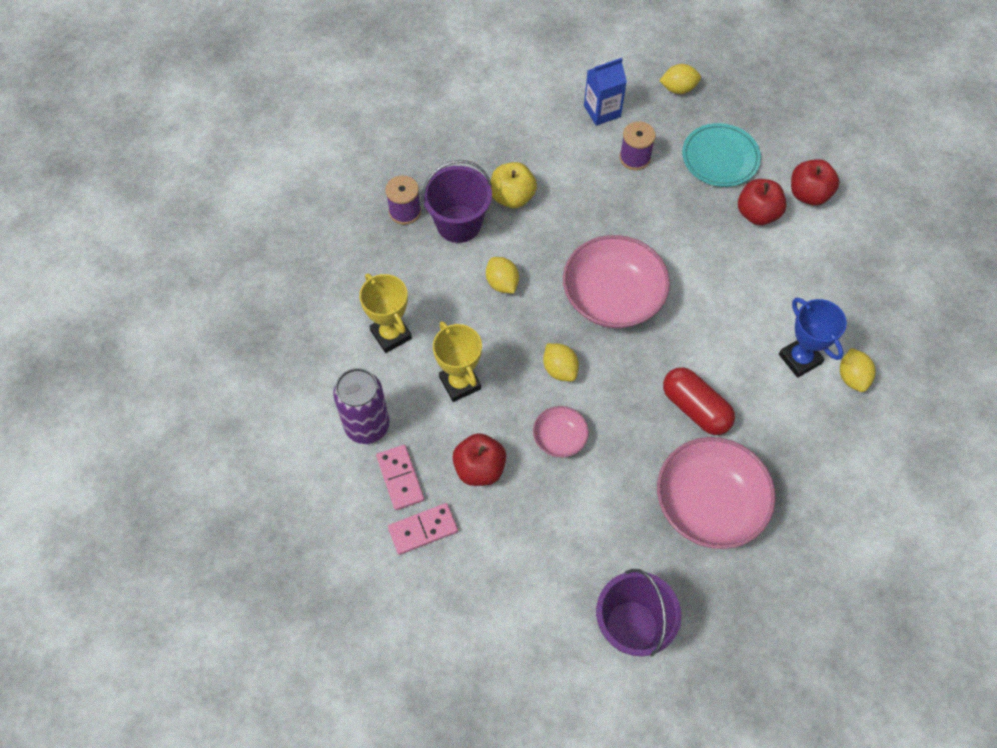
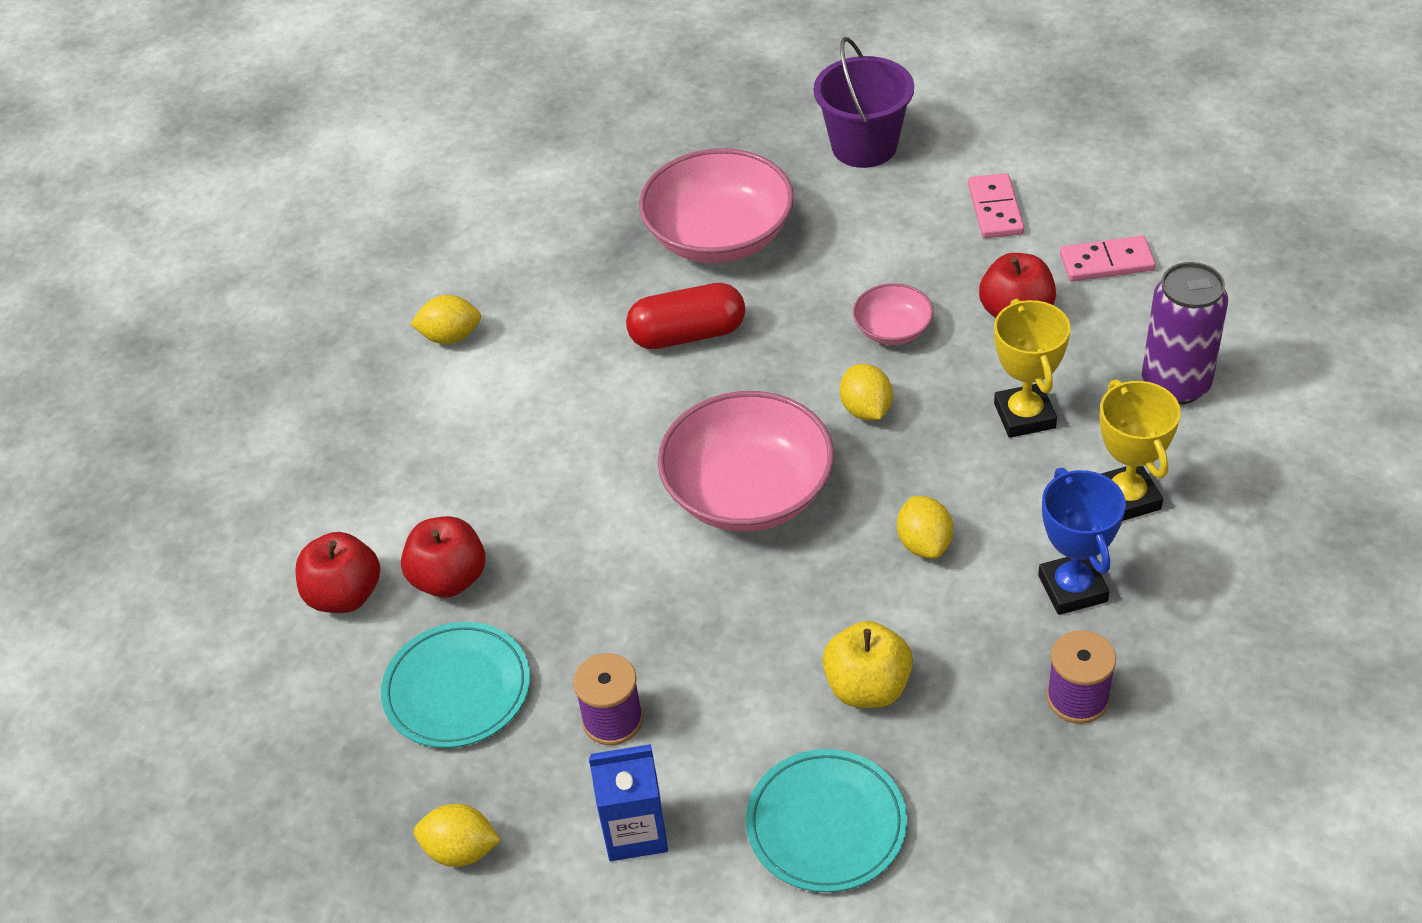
camera: 160 degrees left, 15 degrees down
(400, 478) = (1132, 318): pink domino -> pink domino (995, 209)
(458, 224) = (979, 656): purple bucket -> none
(514, 130) = (826, 824): none -> turquoise plate
(695, 408) = (687, 334): red capsule -> red capsule turned 75 degrees counterclockwise
(799, 359) = (509, 368): blue trophy -> blue trophy (1072, 588)
(852, 377) = (450, 336): yellow lemon -> yellow lemon turned 75 degrees clockwise

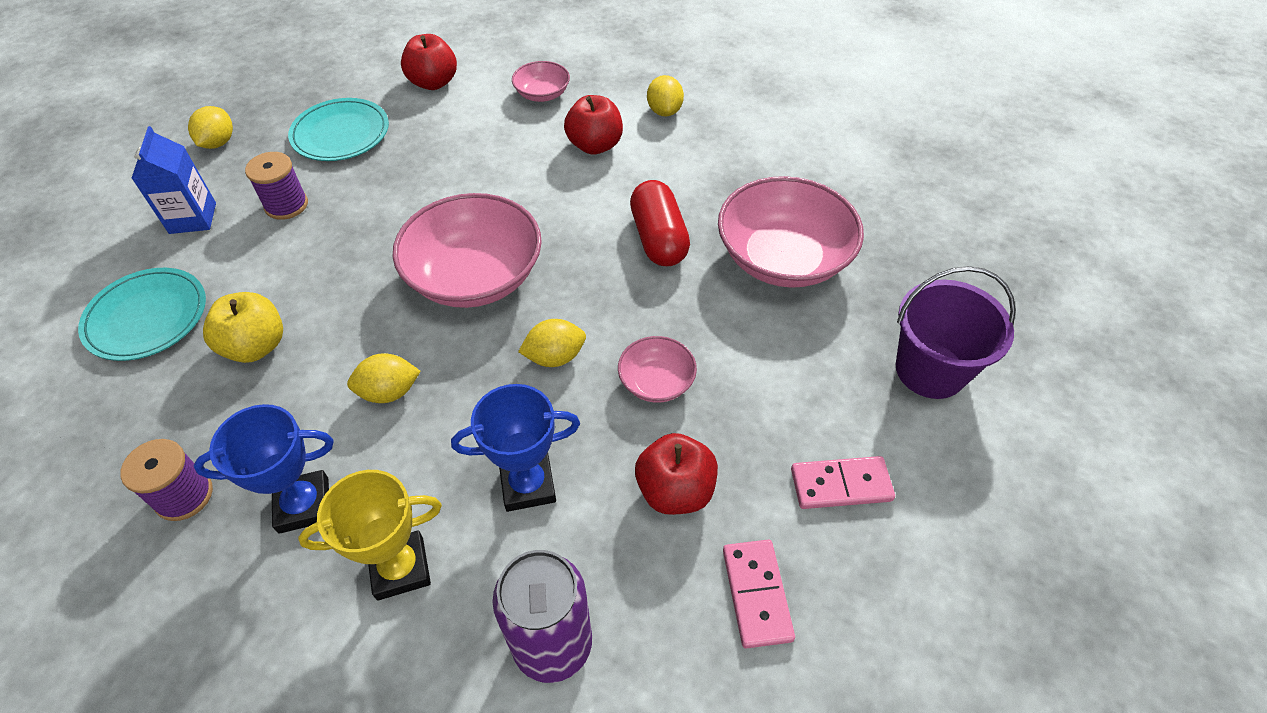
camera: 85 degrees right, 5 degrees up
(394, 464) = (542, 94): none -> pink bowl
(449, 579) = (433, 125): red apple -> red apple (595, 145)
(1024, 416) = (528, 485): yellow trophy -> blue trophy

